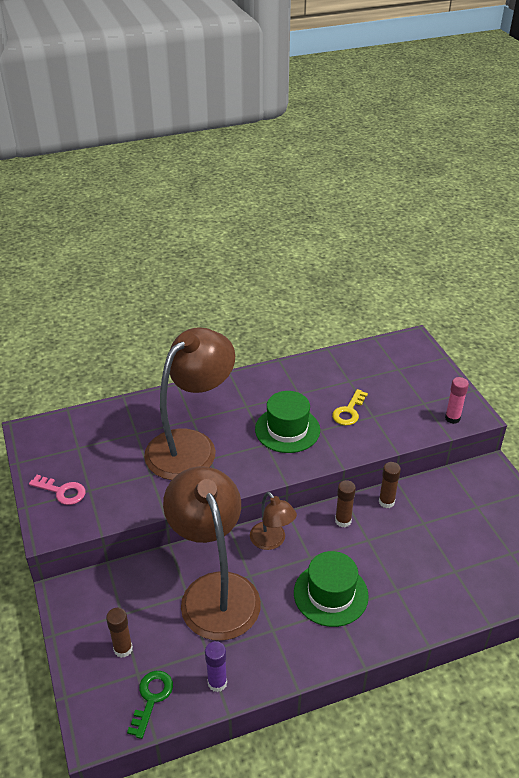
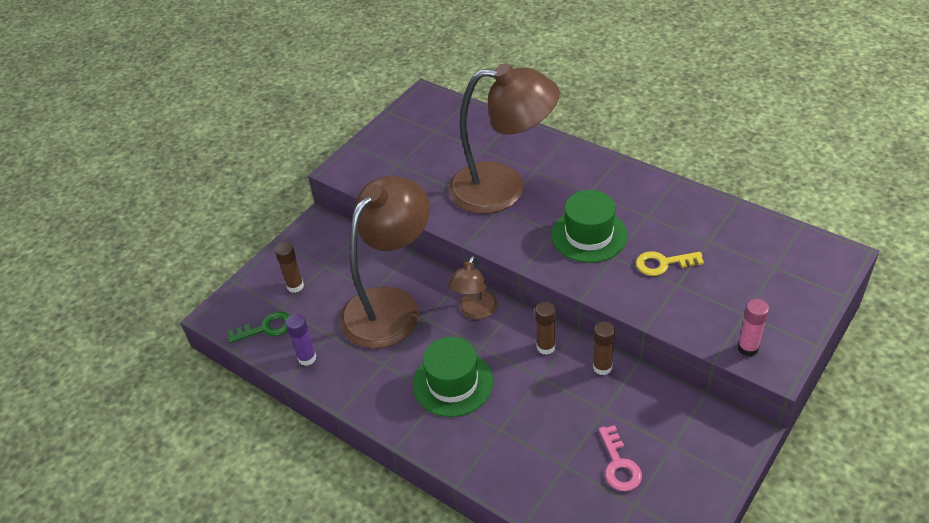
camera: 60 degrees right, 5 degrees up
(62, 491) = (383, 152): pink key -> pink key (619, 465)

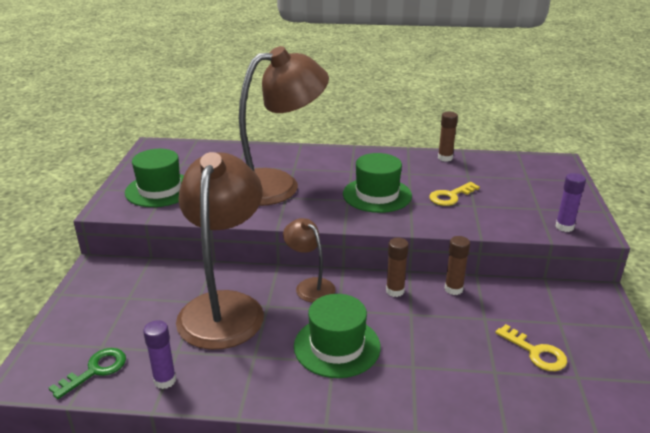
camera: 35 degrees left, 15 degrees down
(295, 286) = (106, 323): brown glue stick -> brown glue stick (445, 158)
(395, 160) = (160, 190): none -> green hat
(475, 311) = (310, 286): brown lamp -> brown lamp turned 150 degrees clockwise
(619, 465) = (536, 352): pink key -> yellow key
(747, 348) = (564, 227): pink glue stick -> purple glue stick

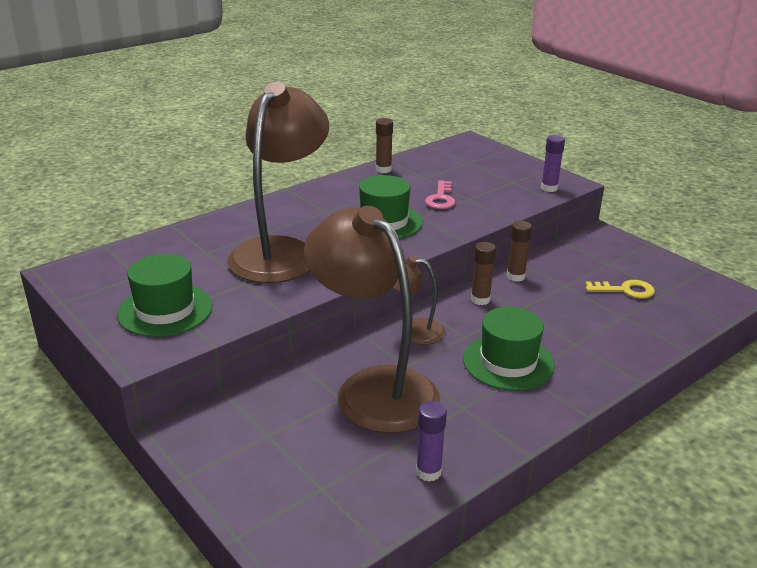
camera: 45 degrees left, 0 degrees up
(96, 370) = (354, 508): green key -> none
(450, 196) = (441, 199): yellow key -> pink key

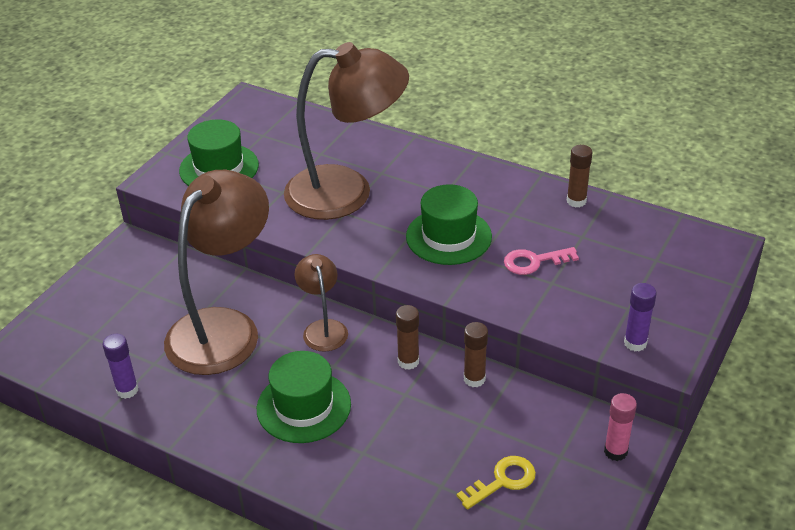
camera: 70 degrees right, 10 degrees up
(611, 244) = (615, 451): none -> pink glue stick
(626, 290) = (503, 481): yellow key -> yellow key turned 105 degrees counterclockwise

